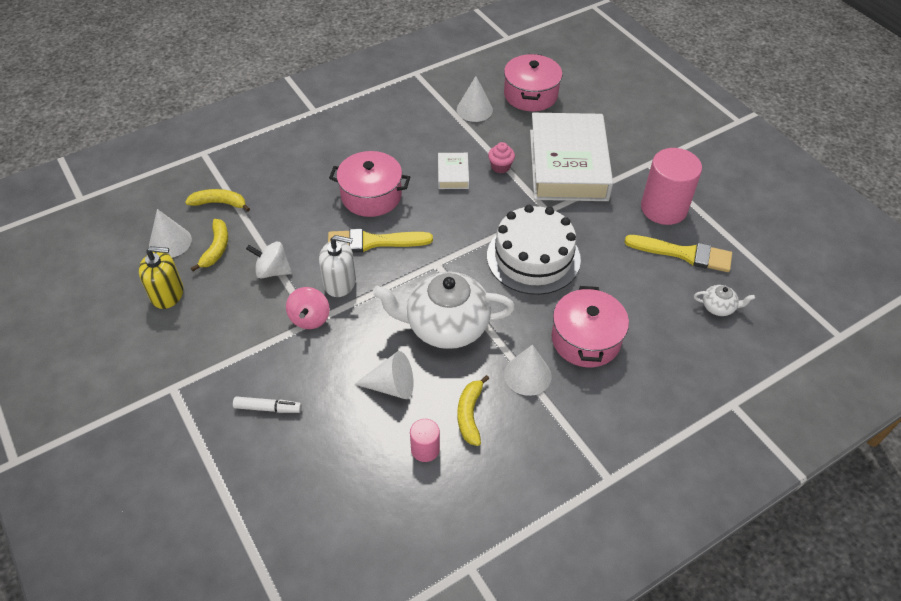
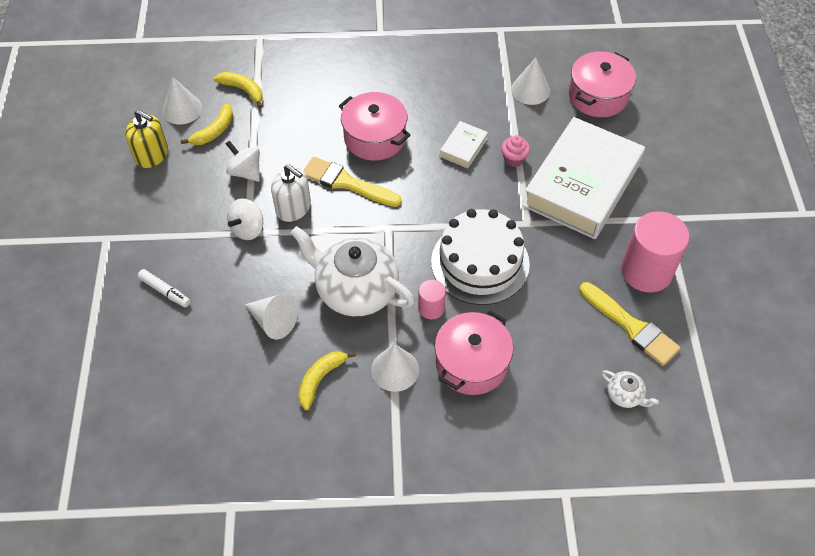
camera: 30 degrees right, 5 degrees up
(310, 318) = (248, 229): pink spinning top -> white spinning top
(425, 449) = (263, 390): pink cylinder -> pink cylinder (431, 308)

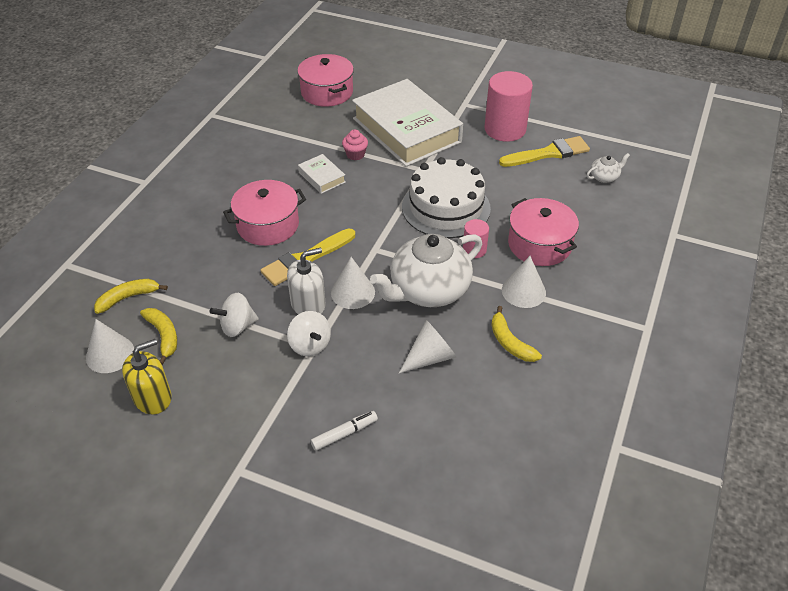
camera: 65 degrees left, 10 degrees down
(530, 90) = (291, 122): white cone -> white cone (353, 292)

